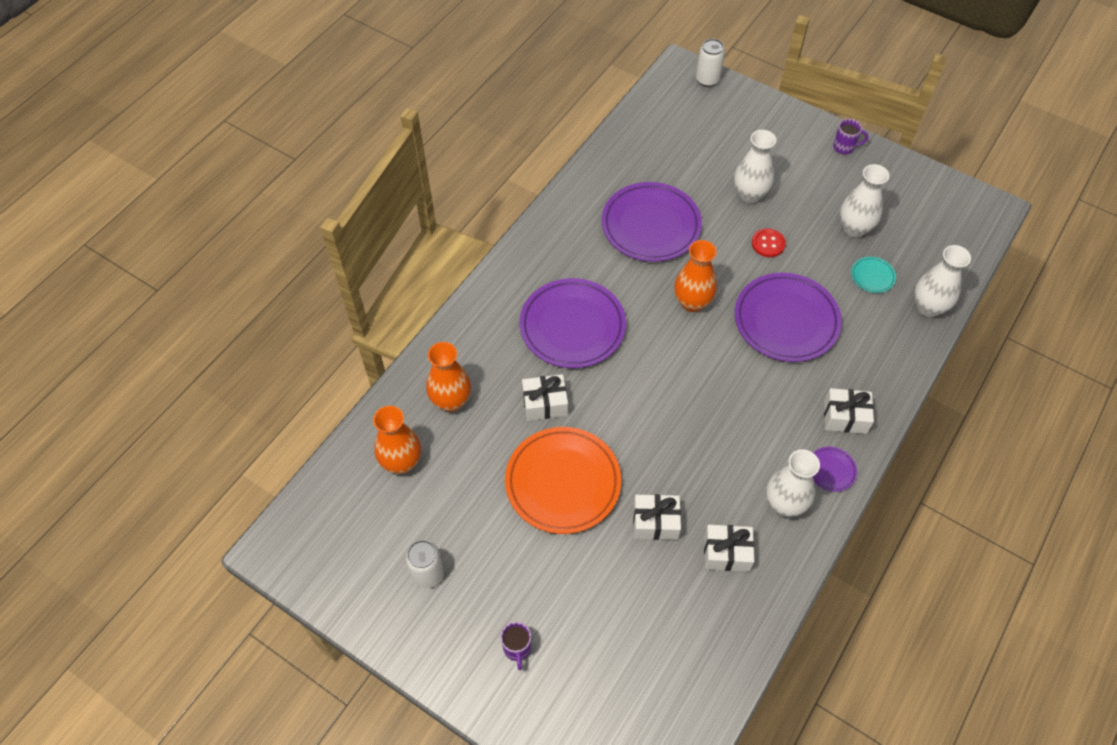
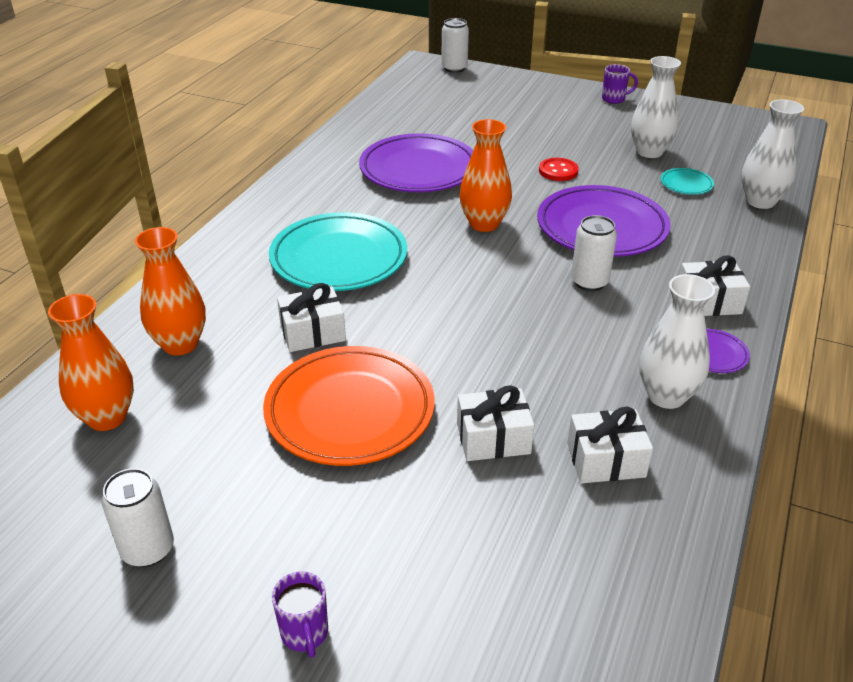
camera: 10 degrees left, 20 degrees down
(572, 326) = (339, 258): purple plate -> turquoise plate
(749, 194) = (524, 138): white vase -> none
(760, 382) = (589, 282): none -> white can

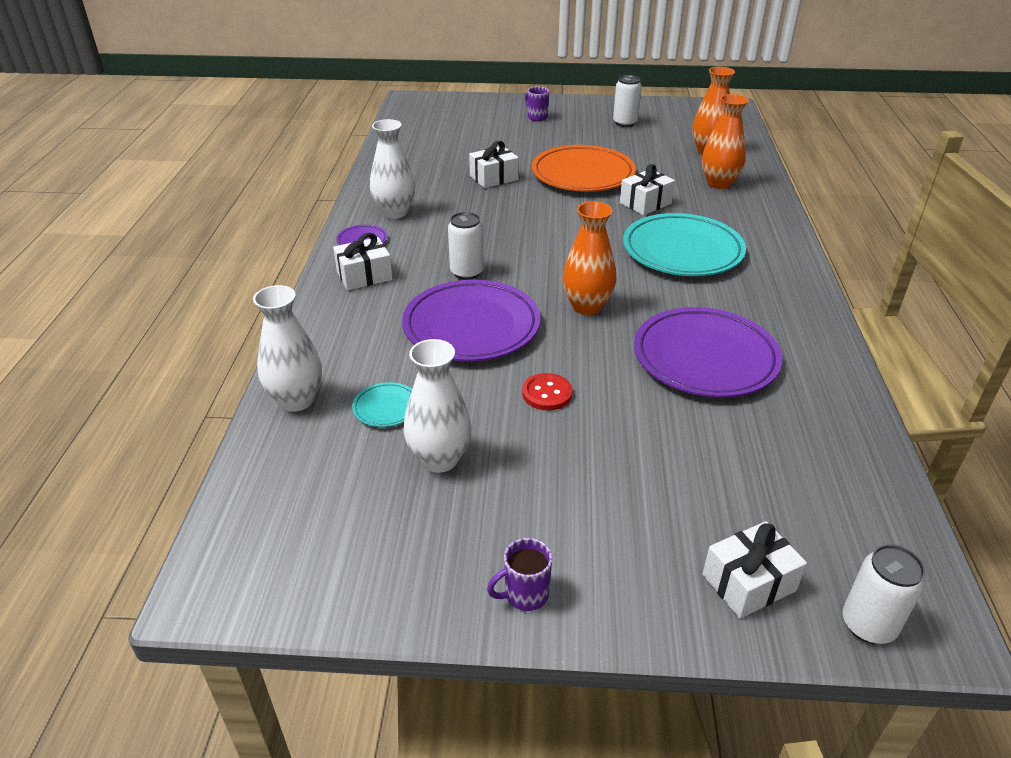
camera: 160 degrees right, 0 degrees up
(606, 460) = (427, 180): white gift -> white gift (748, 582)

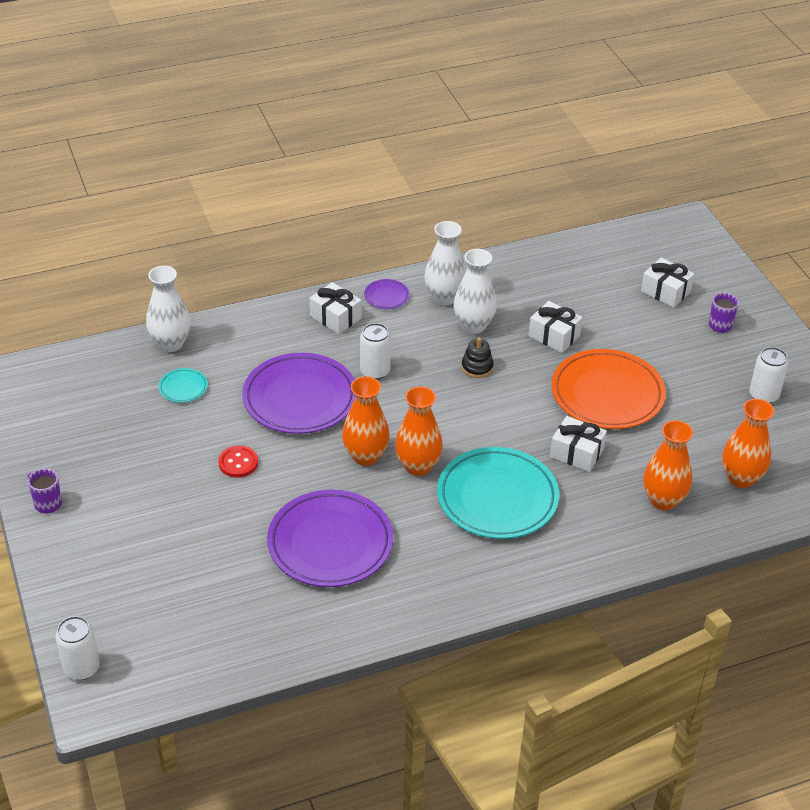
camera: 65 degrees right, 5 degrees up
(439, 459) = (144, 430): white vase -> white vase (473, 326)
(504, 220) = (477, 367): none -> black stacking toy
(618, 281) = (418, 466): none -> orange vase
(748, 582) = (95, 605): white gift -> white gift (665, 291)

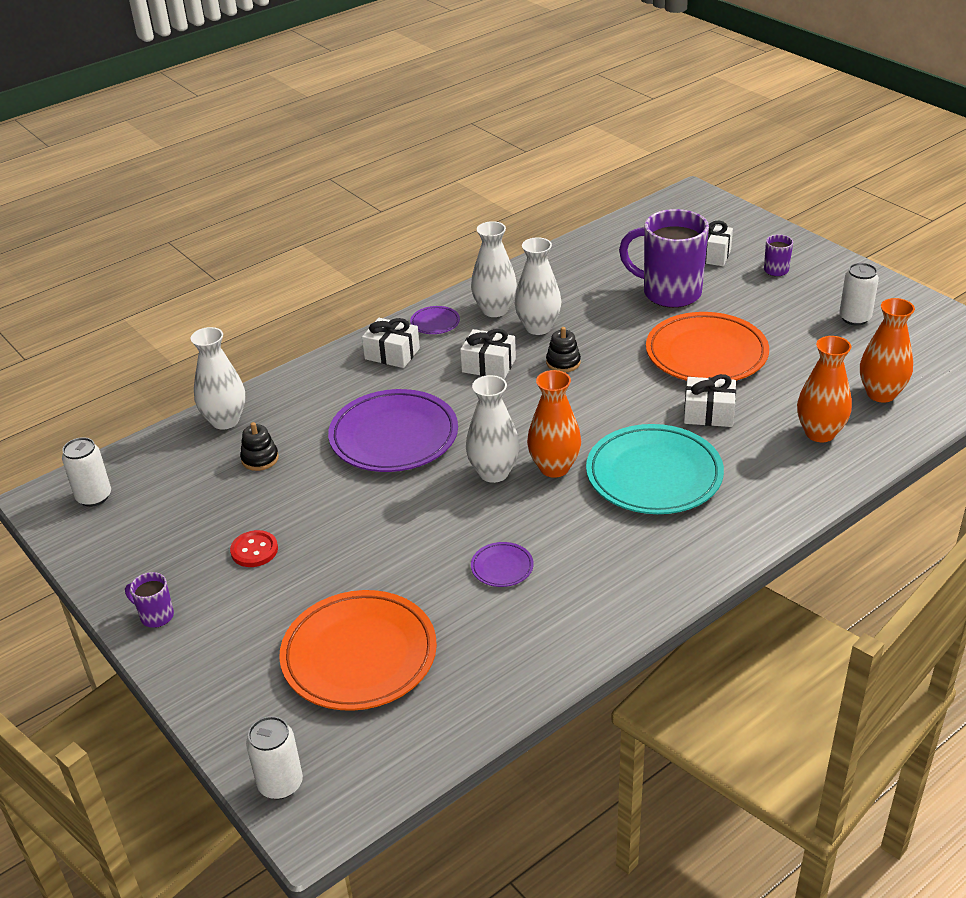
camera: 15 degrees left, 5 degrees down
(183, 388) = (260, 459): turquoise plate -> black stacking toy
(184, 584) = (359, 655): none -> orange plate
(238, 463) = (358, 515): red button -> red button (254, 550)
(330, 543) = (502, 567): purple plate -> purple plate, size x0.43
(365, 456) = (494, 473): orange vase -> white vase
(375, 371) = (460, 392): white can -> white can (94, 497)
(554, 336) = (623, 317): white gift -> white gift (488, 365)
(608, 322) = (669, 293): none -> purple mug

